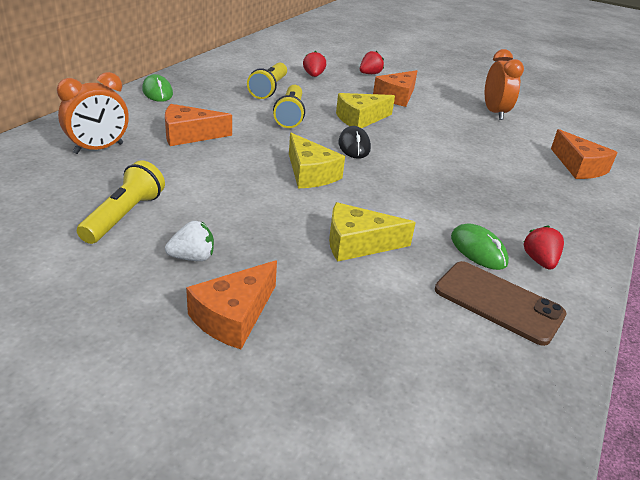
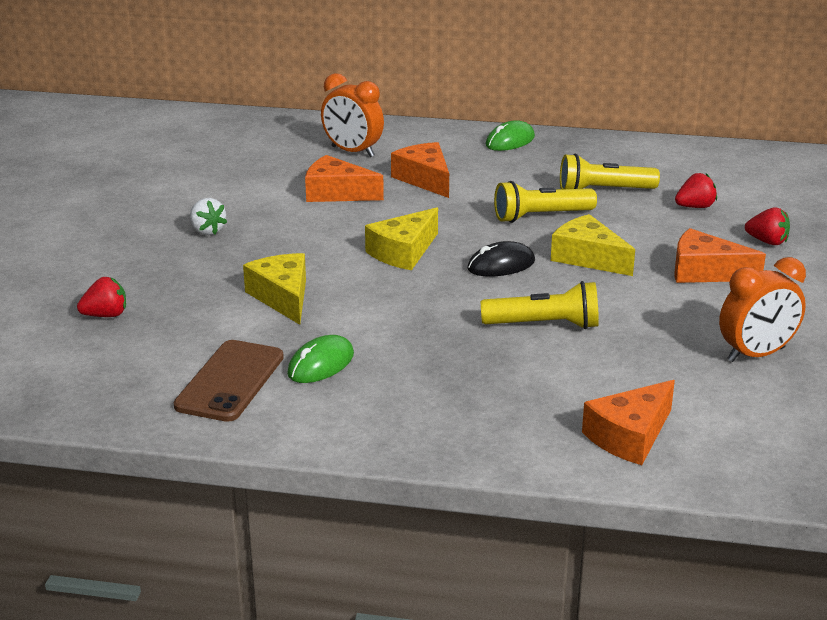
camera: 75 degrees right, 5 degrees down
(124, 216) = (248, 191): yellow flashlight -> yellow flashlight (544, 325)
(233, 316) = (140, 263): orange cheese -> orange cheese (336, 193)
(539, 261) = (326, 404): red strawberry -> red strawberry (106, 315)

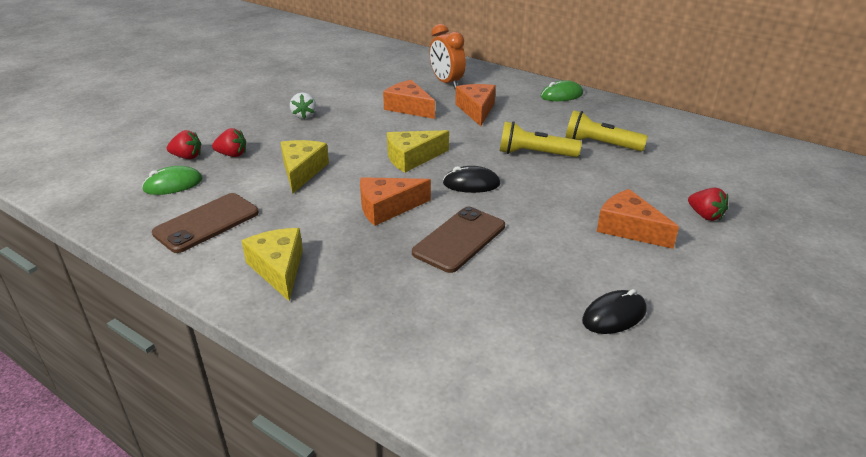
camera: 25 degrees right, 5 degrees up
(321, 364) = (275, 227): green mouse -> green mouse (173, 184)
(544, 325) = (459, 239): yellow flashlight -> brown phone
(588, 258) = (542, 194): yellow cheese -> yellow cheese (278, 269)
(630, 436) = (439, 359): orange cheese -> orange cheese (387, 208)
(695, 207) = (664, 173): red strawberry -> red strawberry (232, 155)
(756, 354) = (614, 316): orange clock -> black mouse

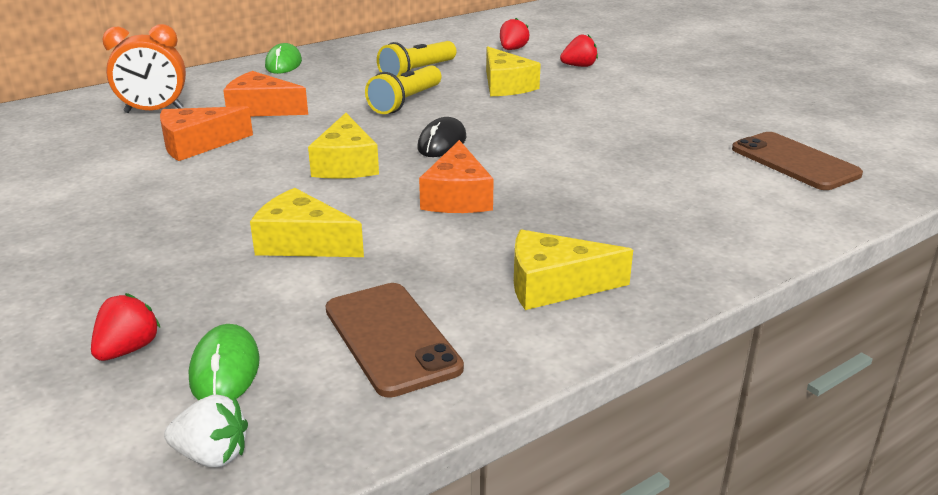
camera: 70 degrees left, 5 degrees down
(232, 155) = (176, 300): red strawberry -> red strawberry (512, 49)
(304, 116) = (112, 222): white strawberry -> white strawberry (212, 455)
(459, 239) = (554, 168): brown phone -> brown phone (794, 162)
(612, 187) = (505, 85): none -> yellow cheese
(614, 316) = (710, 129): black mouse -> none
(629, 228) = (581, 95): orange cheese -> none

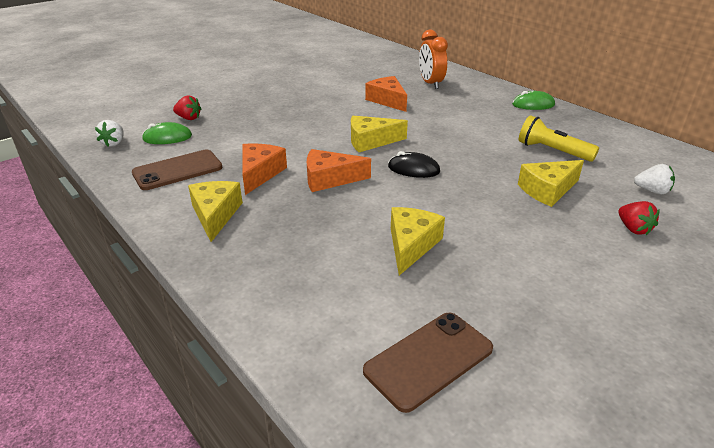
camera: 85 degrees right, 5 degrees up
(261, 109) = (447, 109): orange cheese -> orange cheese (260, 174)
(303, 243) = (273, 140): yellow cheese -> yellow cheese (411, 245)
(406, 102) = (485, 151): yellow flashlight -> none
(512, 49) = (652, 191): red strawberry -> white strawberry

